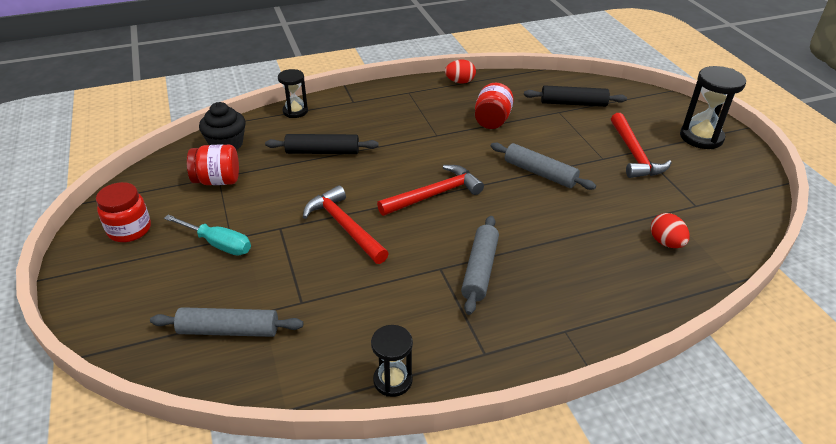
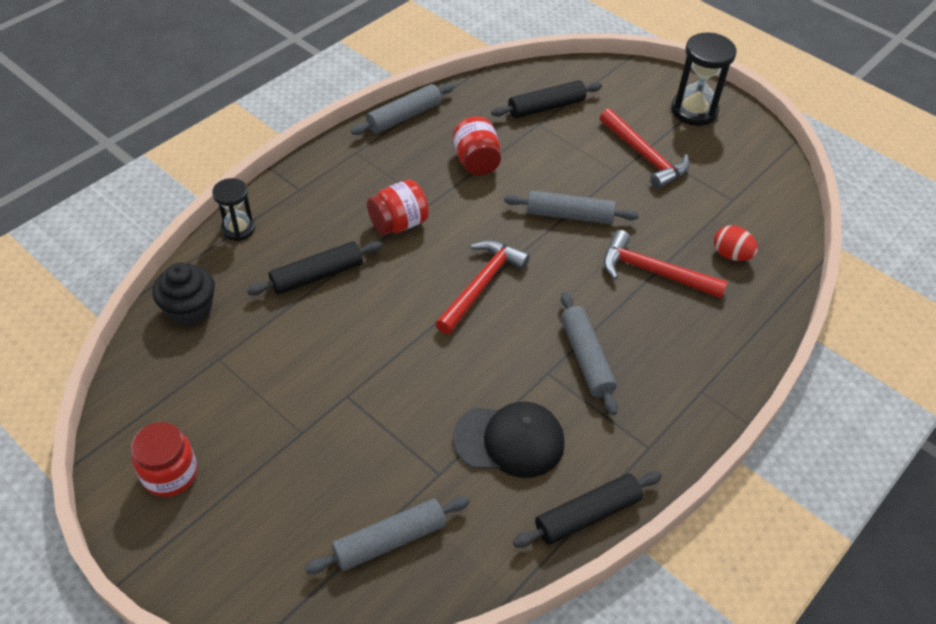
camera: 30 degrees left, 10 degrees up
(217, 181) = (222, 364): red jar -> red jar (398, 224)
(218, 244) = (292, 446): turquoise screwdriver -> none
(344, 226) = (416, 364): red hammer -> red hammer (654, 272)
(372, 302) = (509, 441): none -> black cap
(392, 380) = (587, 515): black hourglass -> black rolling pin
(460, 82) = (404, 116): red egg -> grey rolling pin

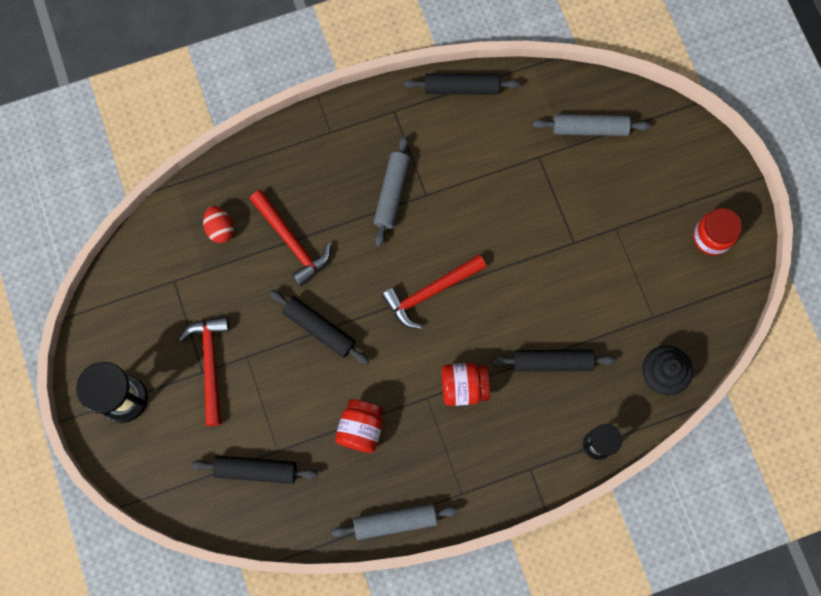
camera: 150 degrees left, 25 degrees up
(509, 441) = (481, 158): black cap -> none
(569, 215) = (319, 329): grey rolling pin -> black rolling pin

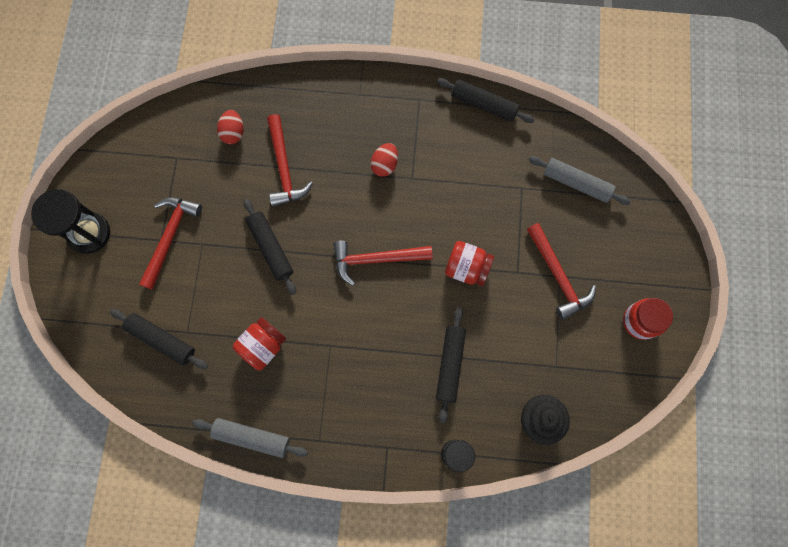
camera: 25 degrees right, 0 degrees up
(392, 193) = (384, 165): grey rolling pin -> red egg
(463, 387) = (365, 351): red jar -> red jar (466, 268)
(552, 362) = (450, 365): black rolling pin -> black rolling pin turned 75 degrees clockwise
(614, 229) = (558, 276): none -> red hammer

